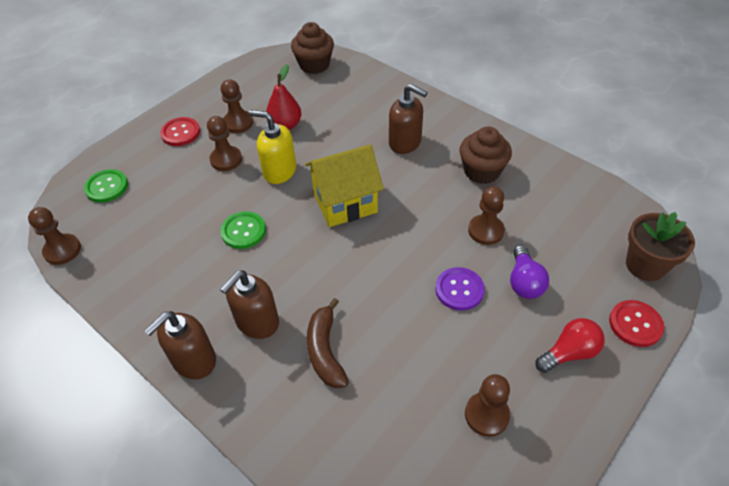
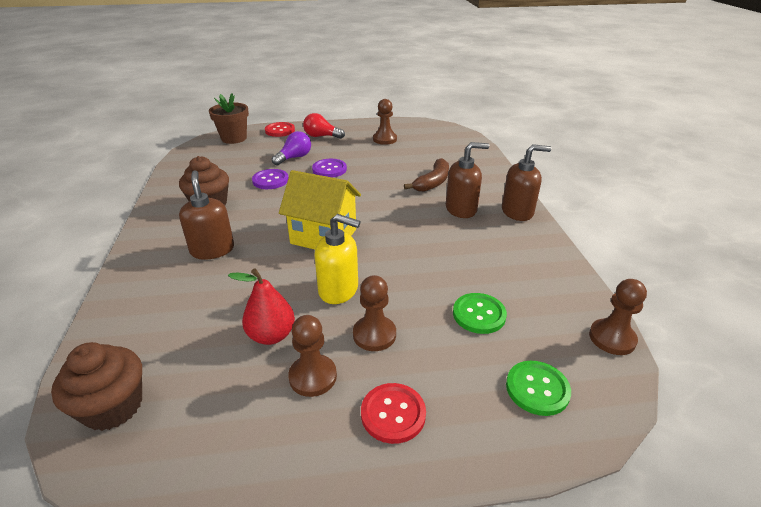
camera: 140 degrees left, 15 degrees down
(243, 231) = (421, 260): green button -> green button (479, 314)
(279, 171) = (339, 290): yellow soap dispenser -> yellow soap dispenser turned 45 degrees counterclockwise
(486, 231) = (270, 180): brown pawn -> purple button

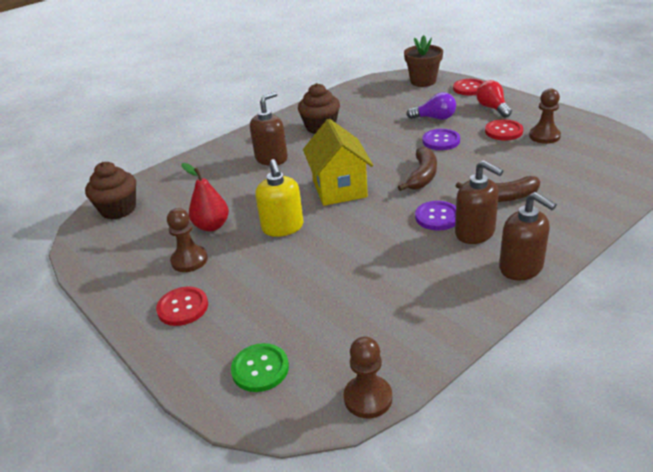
camera: 60 degrees right, 0 degrees up
(270, 180) = (384, 129): purple button -> purple button (437, 217)
(356, 146) = (503, 131): none -> red button
(363, 196) = (422, 176): none -> brown banana
(374, 335) = (250, 265): brown pawn -> none
(479, 314) = (322, 305): green button -> none

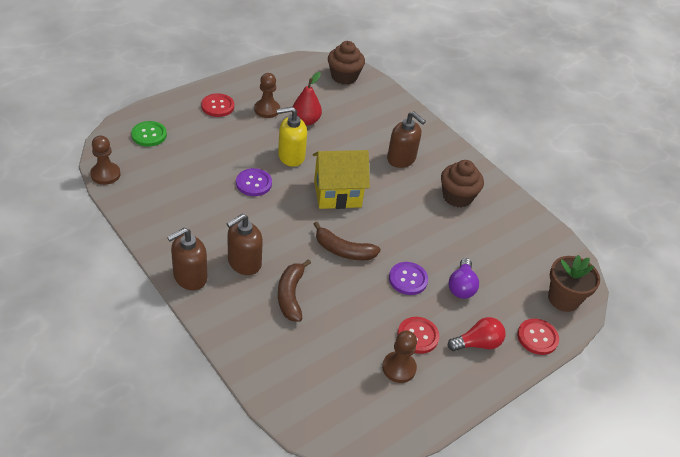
camera: 85 degrees right, 10 degrees up
(437, 217) = (274, 245): purple button -> purple button (253, 183)

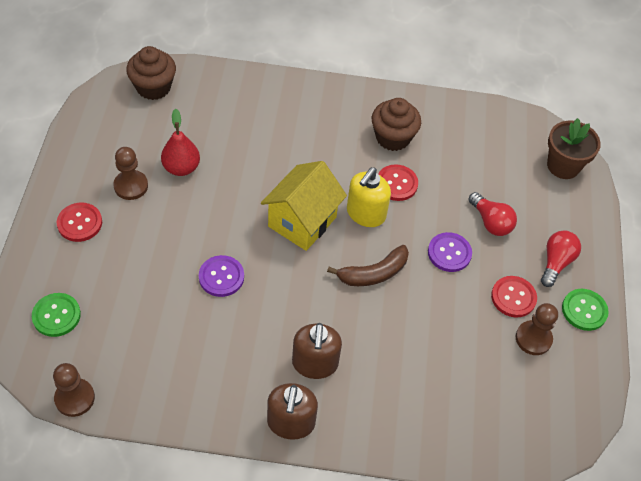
camera: 45 degrees left, 10 degrees up
(291, 156) = (216, 218): yellow soap dispenser -> yellow soap dispenser (365, 214)
(291, 295) = (387, 356): brown banana -> none
(401, 159) = (308, 137): brown soap dispenser -> none
(459, 385) = (584, 310): none -> green button
(461, 286) = (491, 222): purple light bulb -> red light bulb
(537, 337) = (584, 217): red button -> red button (396, 184)

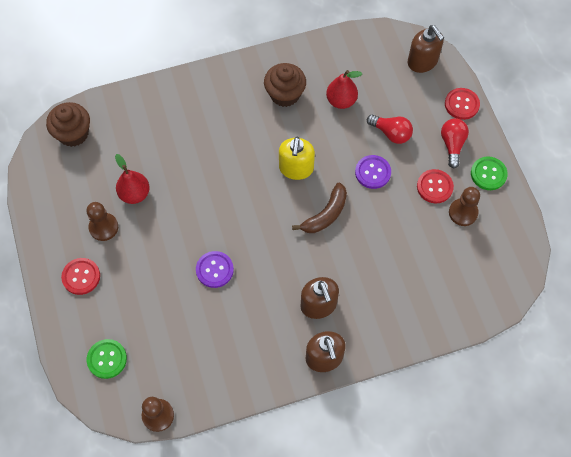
camera: 20 degrees left, 10 degrees up
(302, 221) = (252, 197): yellow house -> none
(396, 184) = (307, 132): red button -> red button (461, 104)
(451, 168) = (341, 101): none -> red pear
(563, 166) = (422, 62): brown flower pot -> brown soap dispenser

